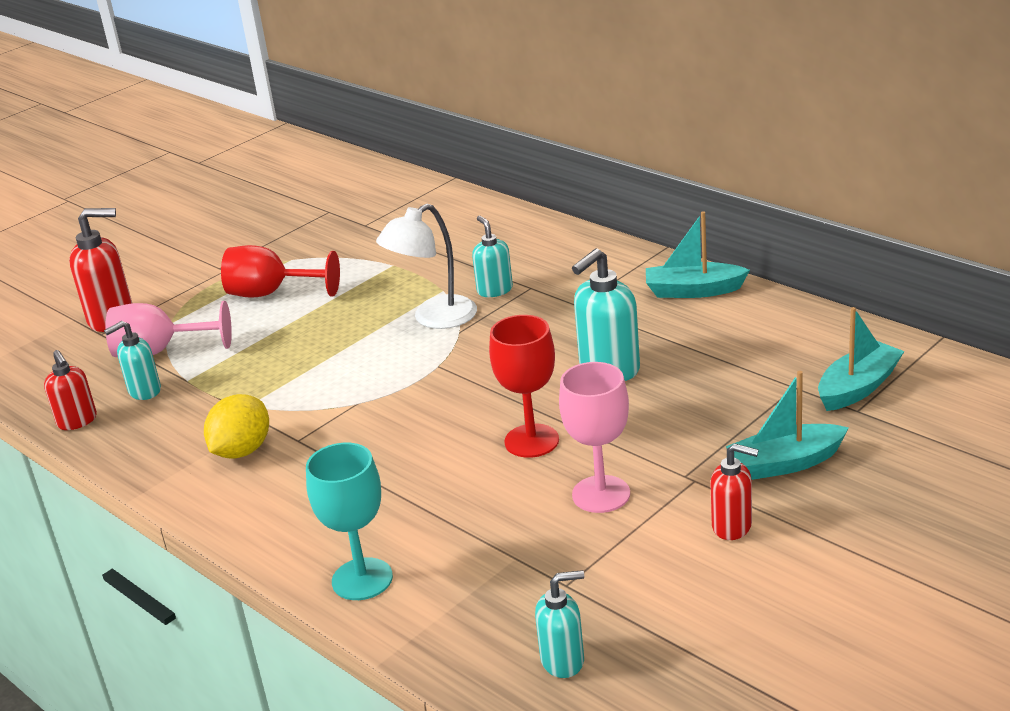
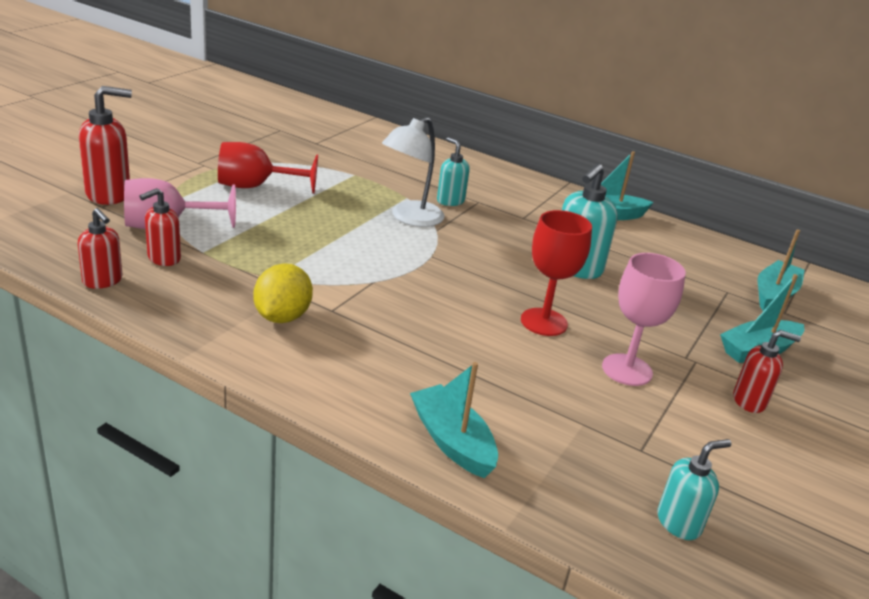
camera: 20 degrees left, 0 degrees up
(144, 391) = (163, 258): turquoise soap dispenser -> red soap dispenser
(362, 579) = (452, 441): turquoise goblet -> turquoise boat

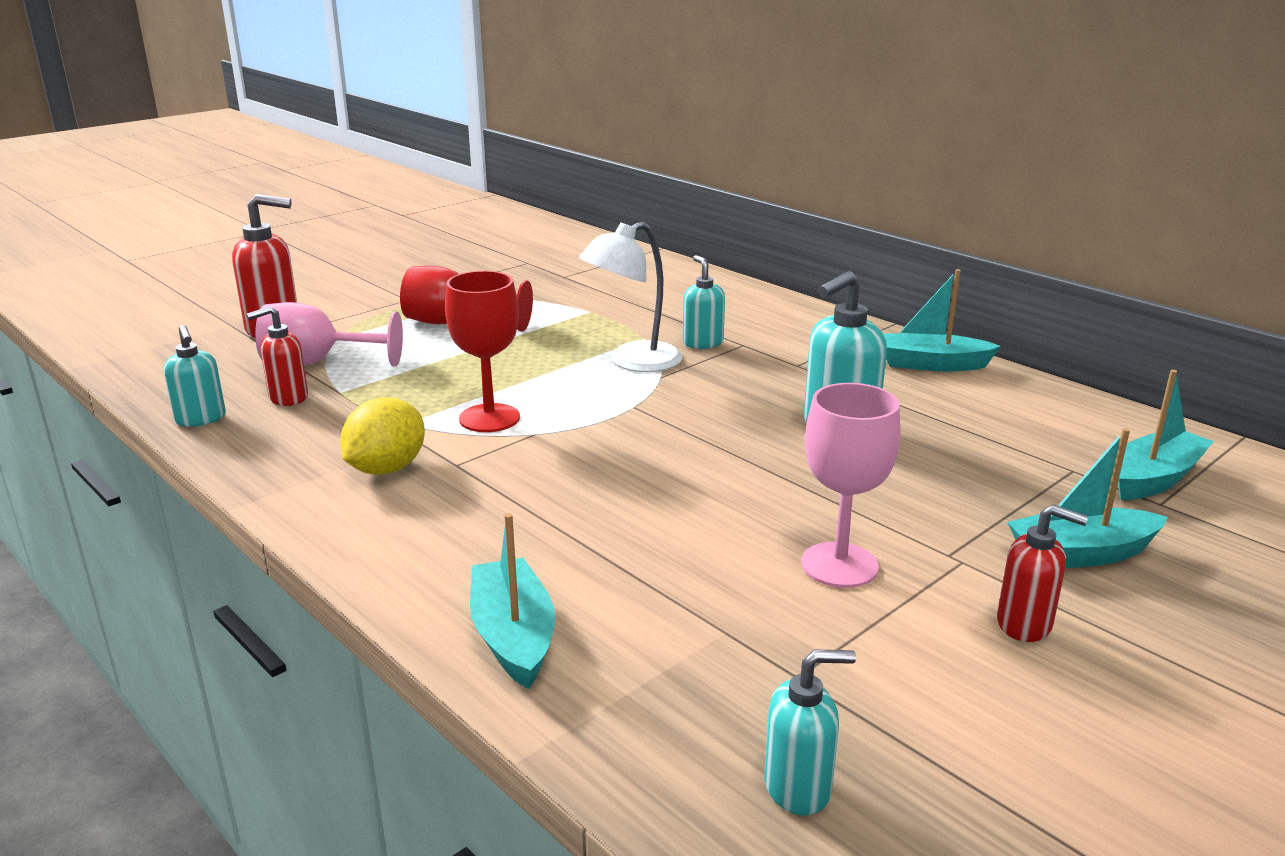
camera: 20 degrees right, 5 degrees down
(103, 281) = (201, 419): red soap dispenser -> turquoise soap dispenser
(544, 322) = (746, 495): red goblet -> red goblet (489, 418)

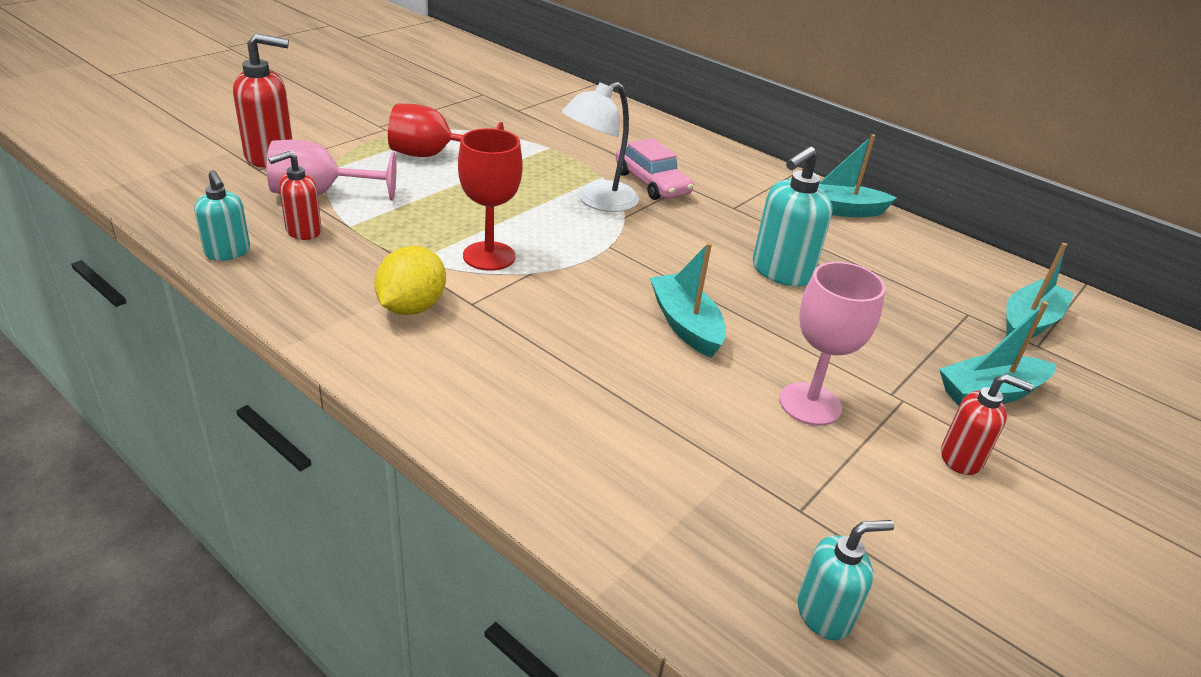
camera: 10 degrees left, 10 degrees up
(513, 636) = (563, 476): turquoise boat -> turquoise boat (685, 325)
(702, 343) = (651, 183): turquoise soap dispenser -> pink car

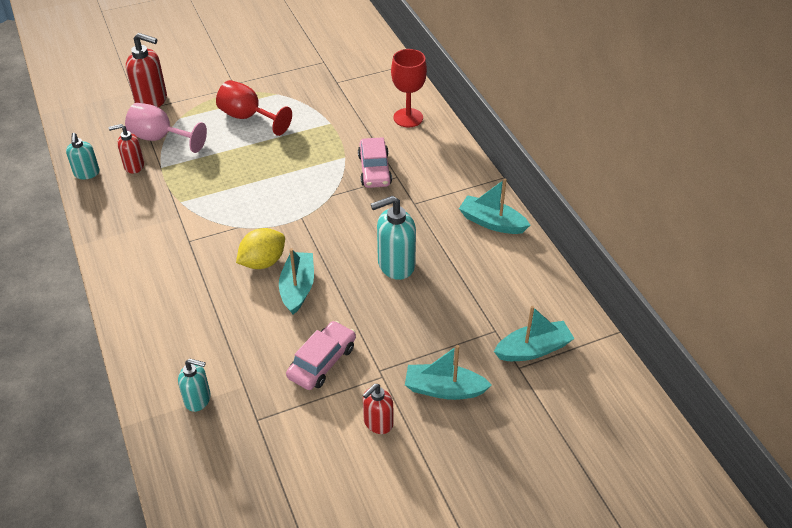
camera: 30 degrees right, 10 degrees up
(411, 307) = (155, 235): yellow lemon -> yellow lemon (263, 262)
(489, 256) = (223, 208): red goblet -> red goblet (408, 118)
(598, 201) = (324, 178): white lamp -> none
(810, 404) = (322, 362): pink goblet -> pink car
(824, 614) = (217, 474): turquoise soap dispenser -> turquoise soap dispenser (198, 399)
(961, 458) = (378, 423): red soap dispenser -> red soap dispenser turned 90 degrees clockwise

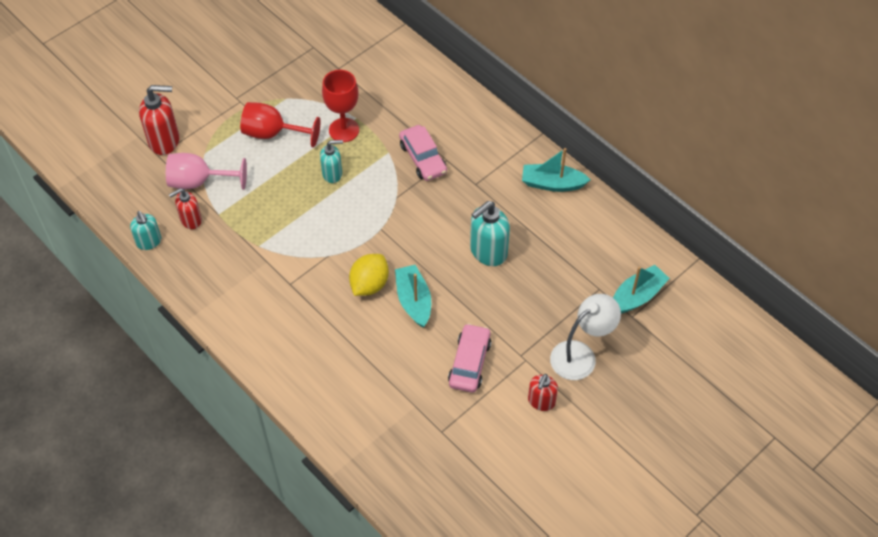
camera: 20 degrees left, 10 degrees up
(198, 399) = (383, 430): turquoise soap dispenser -> turquoise soap dispenser (332, 174)
(408, 118) = (427, 91): red goblet -> red goblet (344, 130)
(444, 389) = (581, 355): turquoise boat -> white lamp

